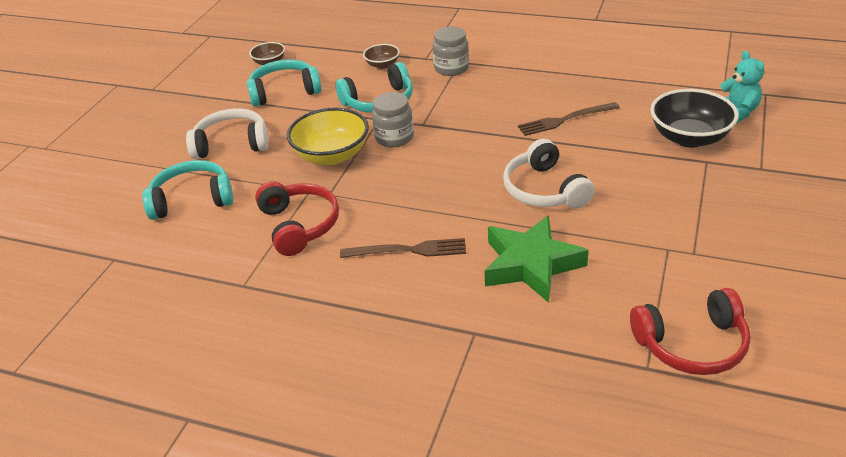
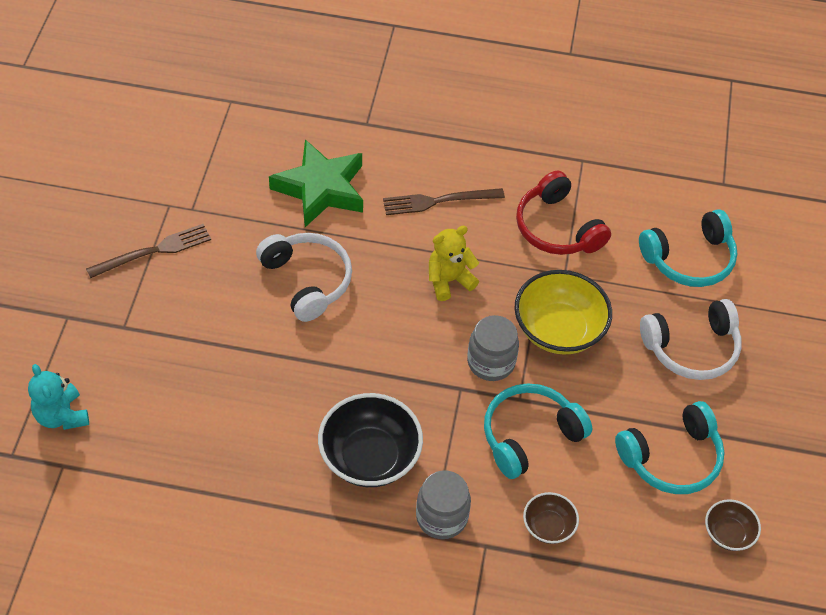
camera: 165 degrees right, 15 degrees up
(414, 188) = (449, 280): none -> yellow teddy bear
(565, 119) = (279, 399): brown fork -> brown fork (153, 251)
(689, 138) = (133, 367): black bowl -> black bowl (370, 457)
(692, 344) = (192, 120): red headphones -> none

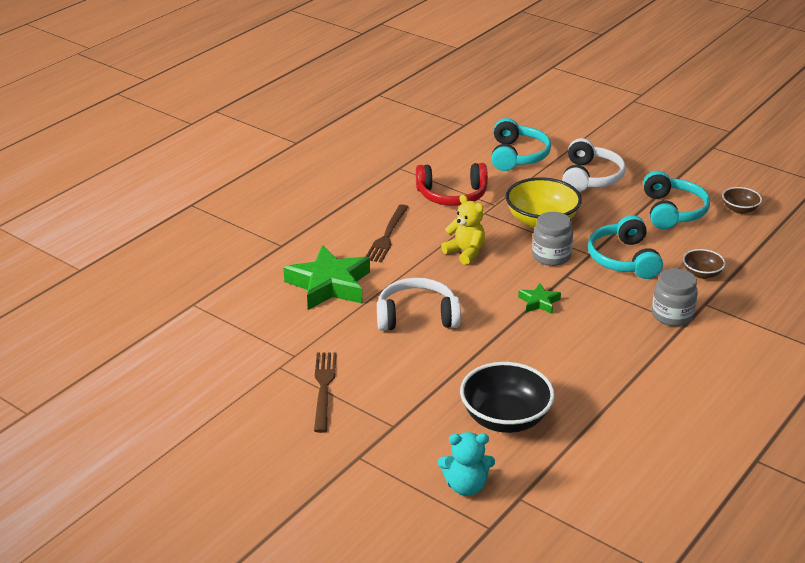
camera: 60 degrees left, 20 degrees down
(370, 457) = (603, 332): black bowl -> black bowl (505, 418)
(394, 379) = (539, 302): none -> green star
(449, 280) = (465, 252): yellow teddy bear -> yellow teddy bear turned 135 degrees clockwise

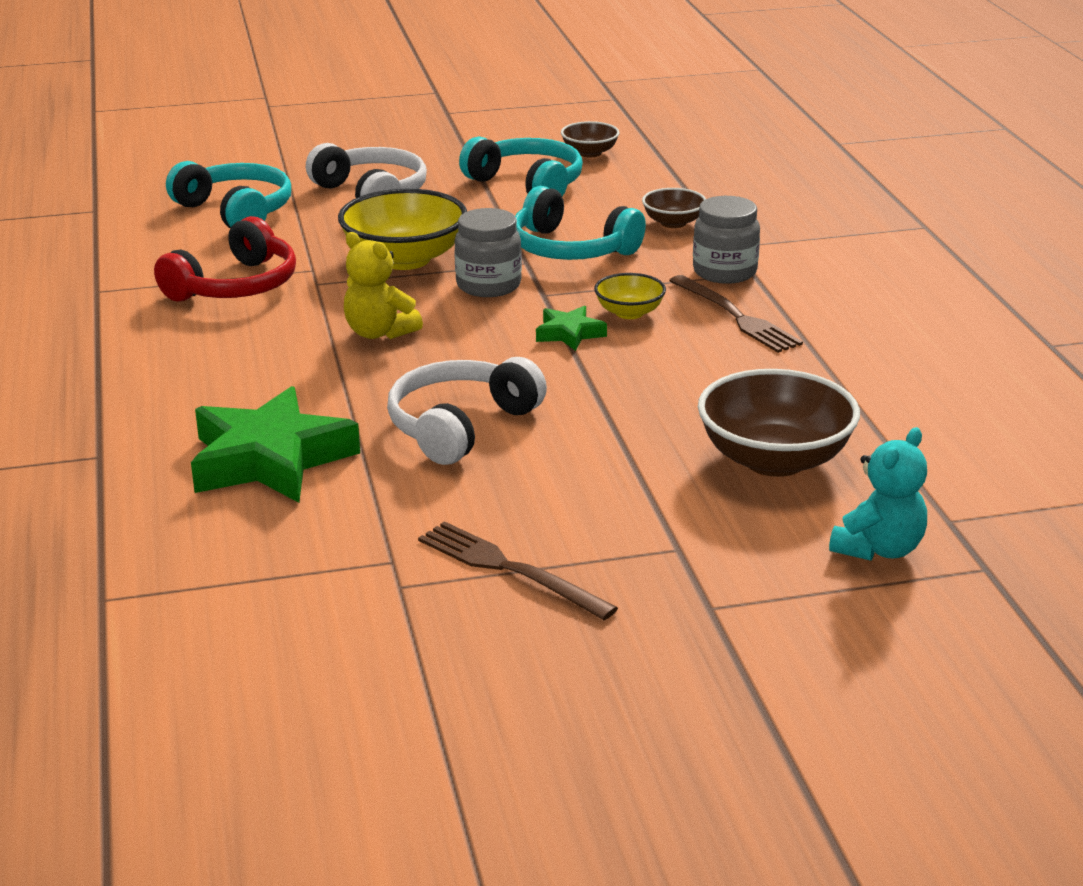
camera: 50 degrees left, 5 degrees down
(387, 235) = (236, 367): brown fork -> brown fork (735, 316)
(465, 252) = (379, 333): yellow teddy bear -> yellow teddy bear turned 135 degrees counterclockwise
(505, 418) = (774, 460): black bowl -> brown bowl
(585, 308) = (629, 313): none -> yellow bowl

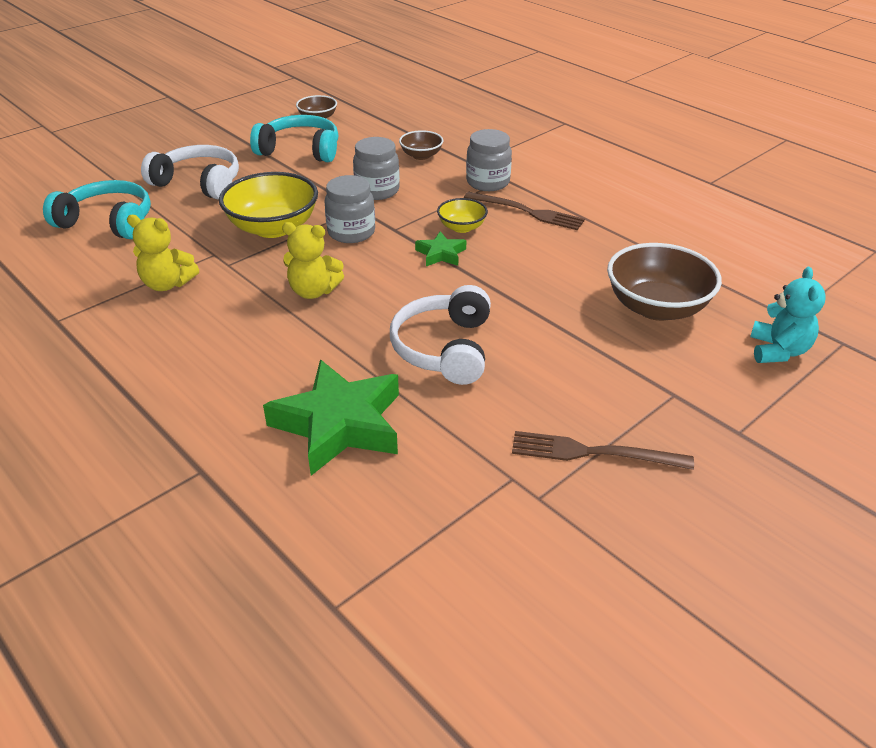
camera: 30 degrees left, 10 degrees up
(235, 286) = (167, 284): red headphones -> yellow teddy bear
(571, 249) = (377, 191): turquoise headphones -> grey jar

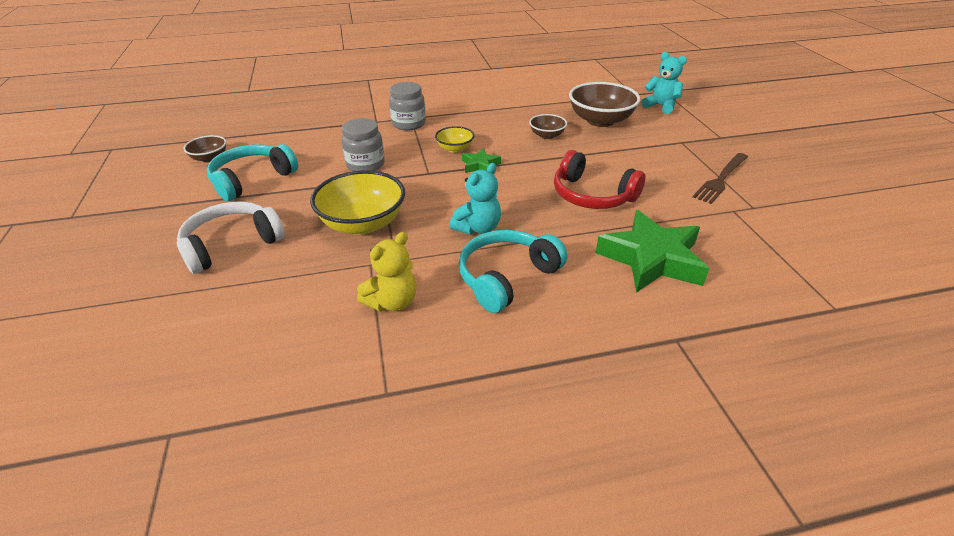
camera: 60 degrees left, 0 degrees up
(108, 222) = (230, 319): turquoise headphones -> turquoise headphones (507, 277)
(313, 291) = (478, 228): yellow teddy bear -> turquoise teddy bear
(351, 232) = (412, 191): grey jar -> none
(421, 156) = (339, 135): brown bowl -> brown bowl (547, 135)
(444, 348) = (592, 195): white headphones -> red headphones
(527, 212) = (461, 123): brown fork -> none

